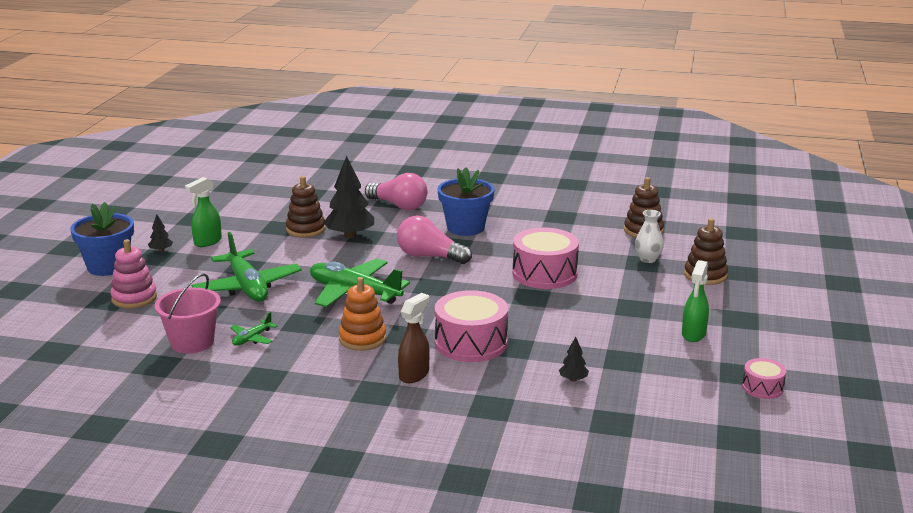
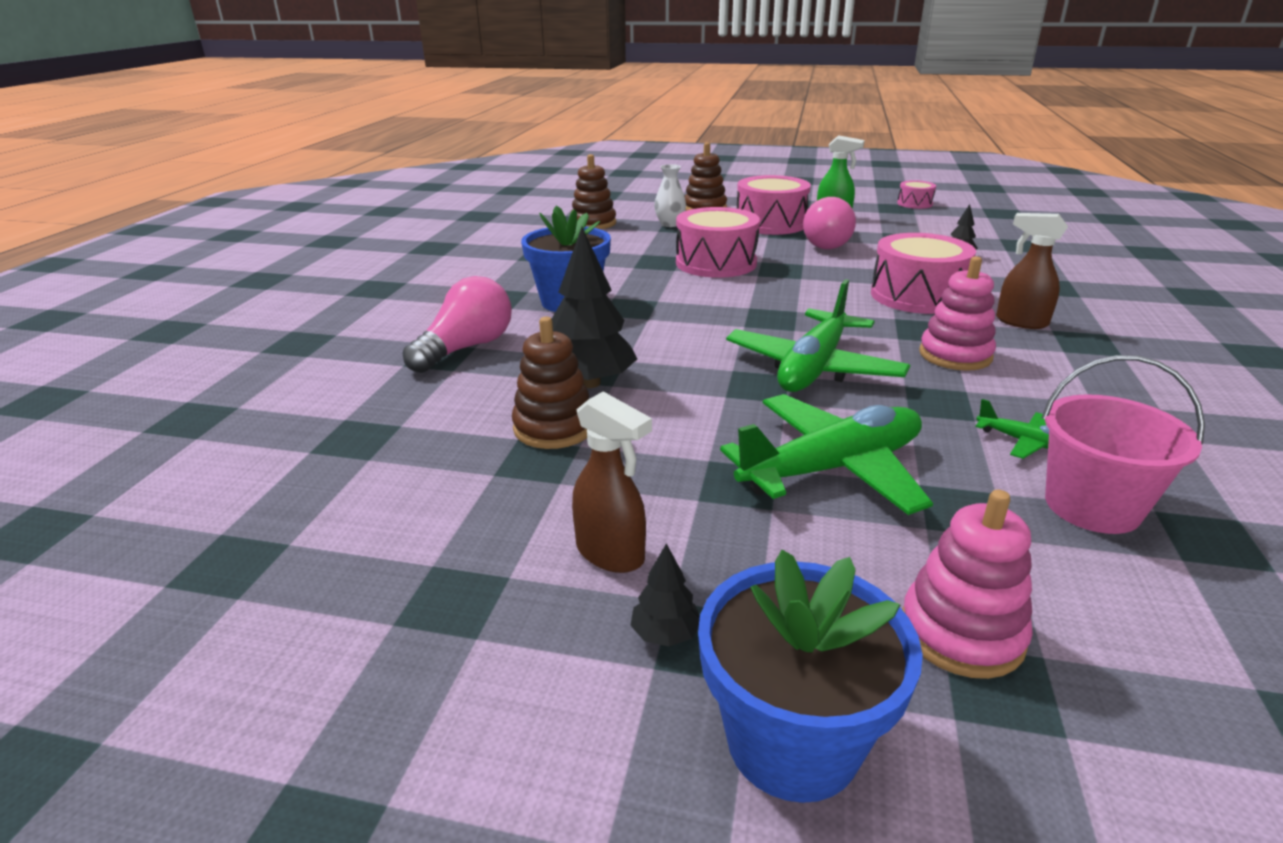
camera: 90 degrees left, 5 degrees up
(207, 242) = (611, 554): green spray bottle -> brown spray bottle
(362, 339) = (955, 355): orange stacking toy -> pink stacking toy
(429, 256) = (673, 322): pink light bulb -> pink light bulb (829, 243)
(660, 302) = (770, 224): none -> pink drum

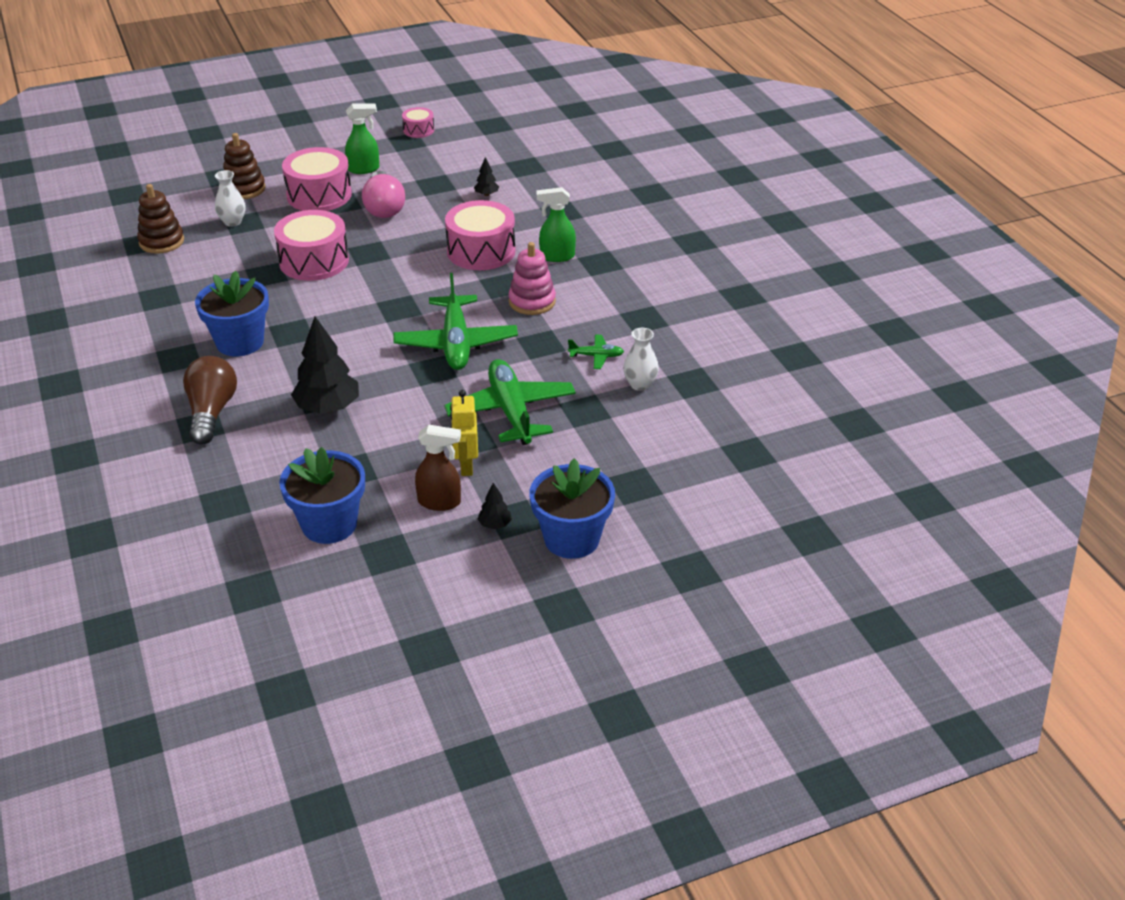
camera: 35 degrees left, 10 degrees up
(431, 516) = (329, 524): none -> blue flower pot
(466, 348) = (211, 412): pink light bulb -> brown light bulb
(554, 427) = (339, 447): brown stacking toy -> none
(699, 517) = (466, 466): none -> yellow robot
(832, 469) = (511, 411): green plane -> green plane turned 45 degrees counterclockwise
(961, 633) = (611, 470): pink stacking toy -> none
(1020, 322) = (556, 256): brown spray bottle -> green spray bottle
(1092, 506) = (640, 384): pink bucket -> white vase

